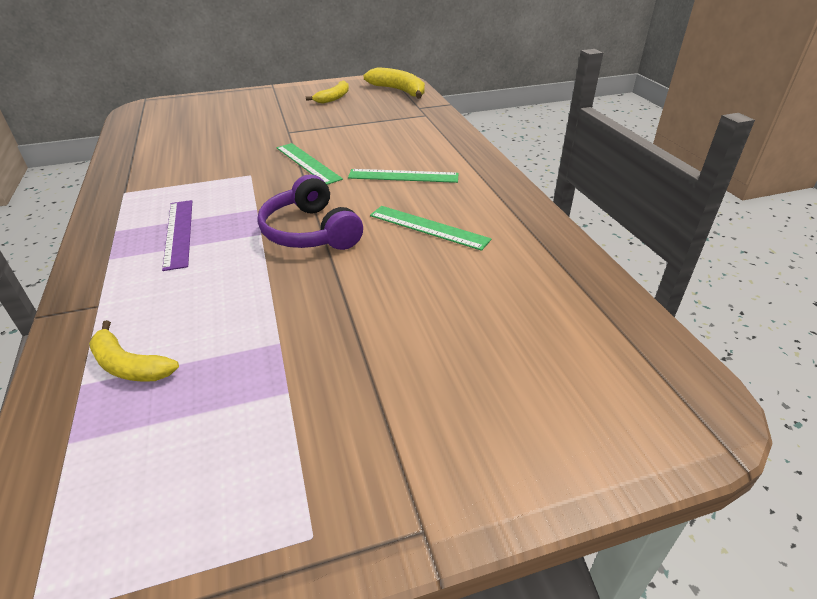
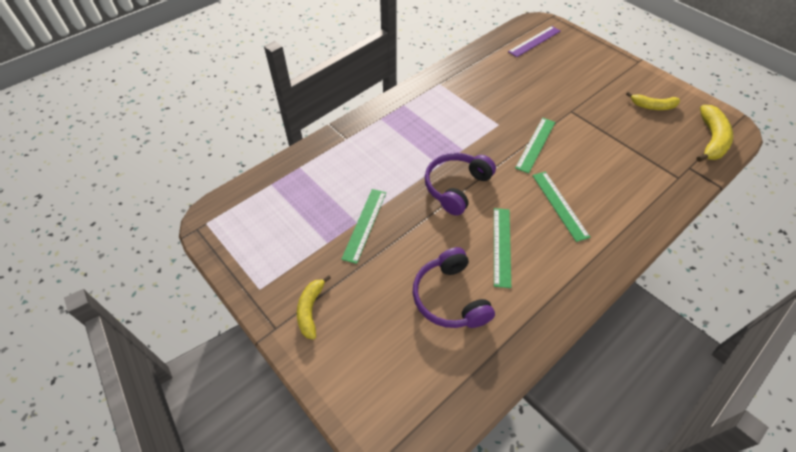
camera: 65 degrees right, 15 degrees up
(129, 365) = (316, 175): yellow banana -> yellow banana (310, 310)
(178, 233) = (417, 130): purple ruler -> purple ruler (534, 41)
(292, 334) = (365, 224): none -> green ruler
(478, 289) = (450, 297): none -> purple headphones

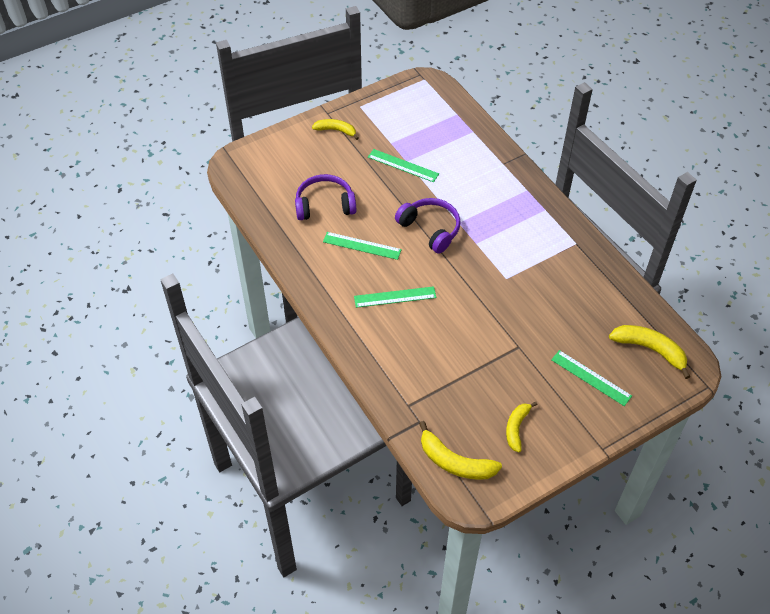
camera: 100 degrees right, 0 degrees up
(534, 41) = (650, 349): purple ruler -> yellow banana
(535, 144) = (473, 300): green ruler -> green ruler (591, 377)

